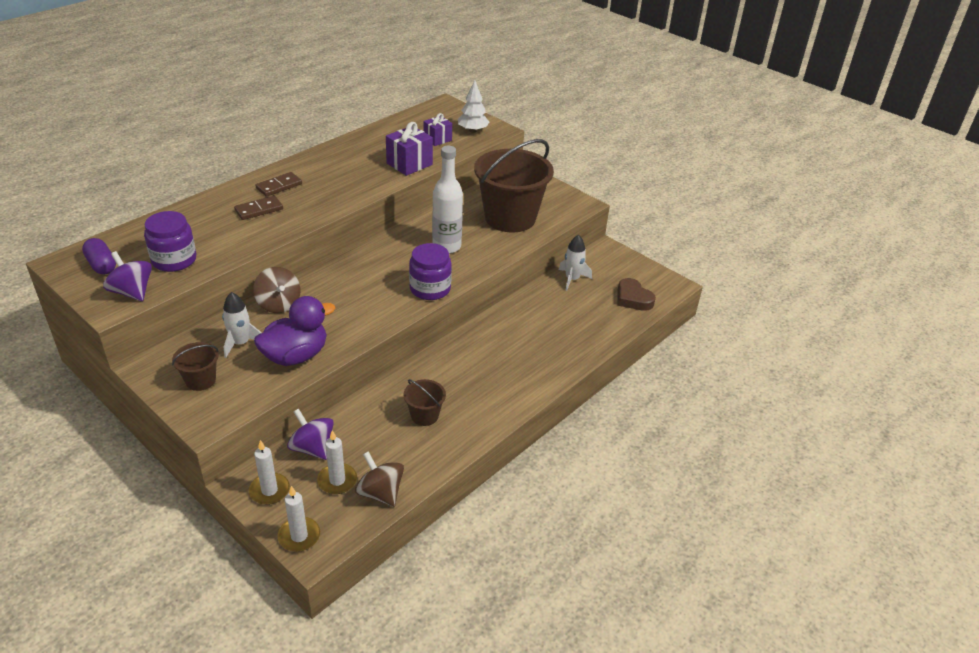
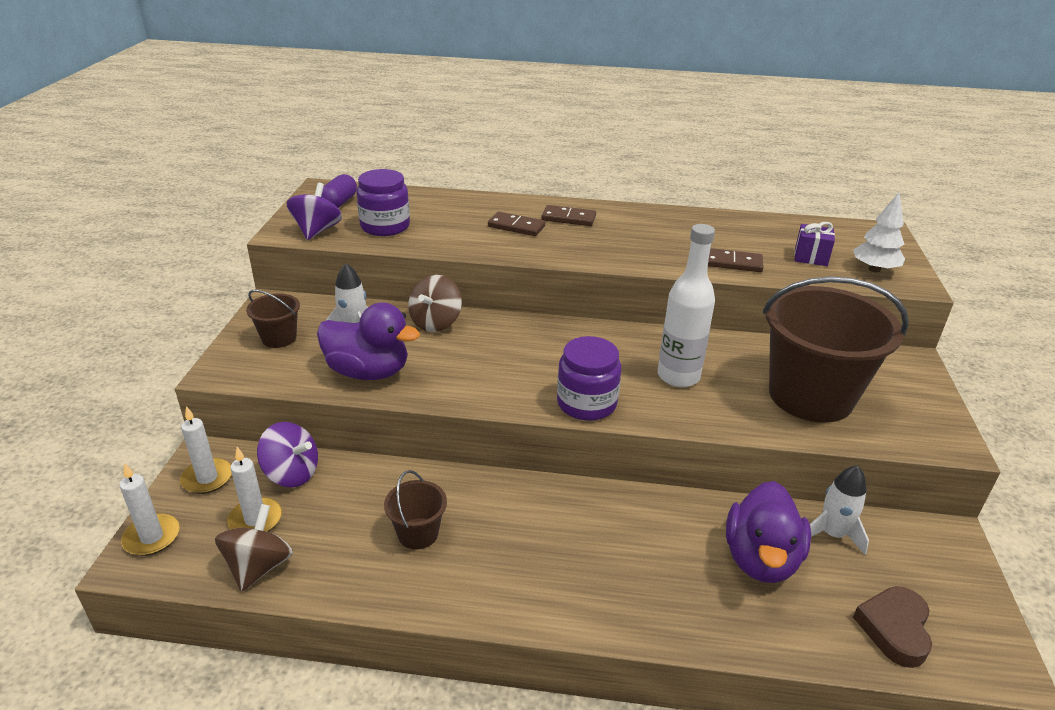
camera: 55 degrees right, 5 degrees down
(312, 448) = (292, 473): purple spinning top -> purple spinning top turned 105 degrees clockwise
(409, 164) = (733, 263): purple gift -> brown domino
(563, 309) = (761, 559): none -> purple duck

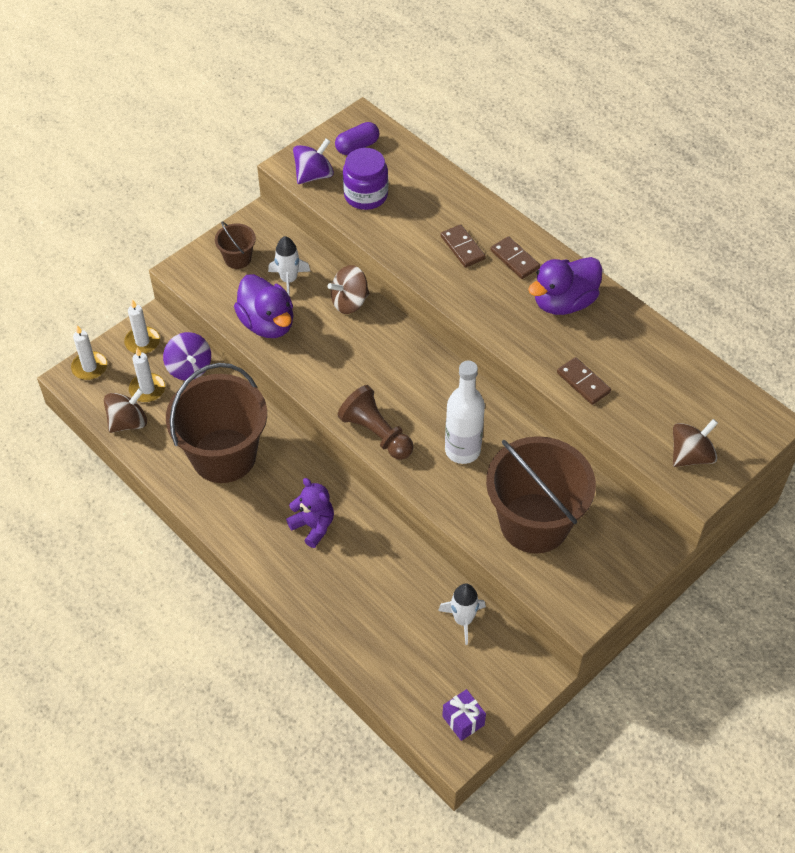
camera: 40 degrees right, 20 degrees up
(418, 533) = (224, 455): brown bucket -> brown bucket, size x2.27
(586, 403) = (376, 433): purple jar -> brown pawn
(592, 542) = (313, 526): none -> purple teddy bear
(761, 559) = (399, 603): purple duck -> purple duck (564, 302)
(810, 257) = (656, 413): purple gift -> purple gift (463, 720)
(874, 269) = (690, 455): white tree -> brown spinning top
(894, 629) = (422, 690): brown heart -> none

